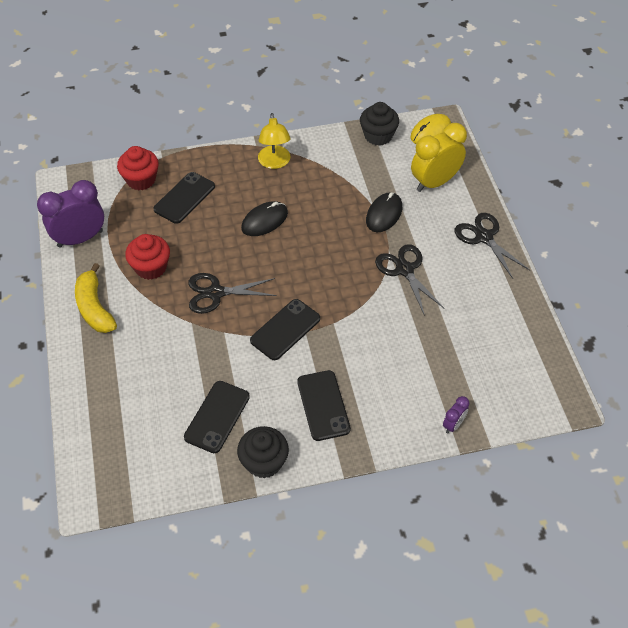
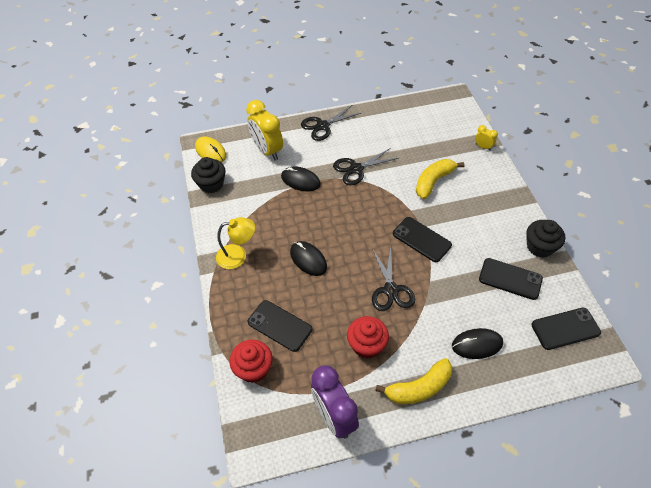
camera: 90 degrees left, 0 degrees up
(134, 367) = (477, 344): none -> black mouse
(323, 405) = (484, 214): black phone -> black phone (565, 328)
(382, 353) = (433, 181): none -> yellow banana
(453, 424) = (483, 147): purple clock -> yellow clock

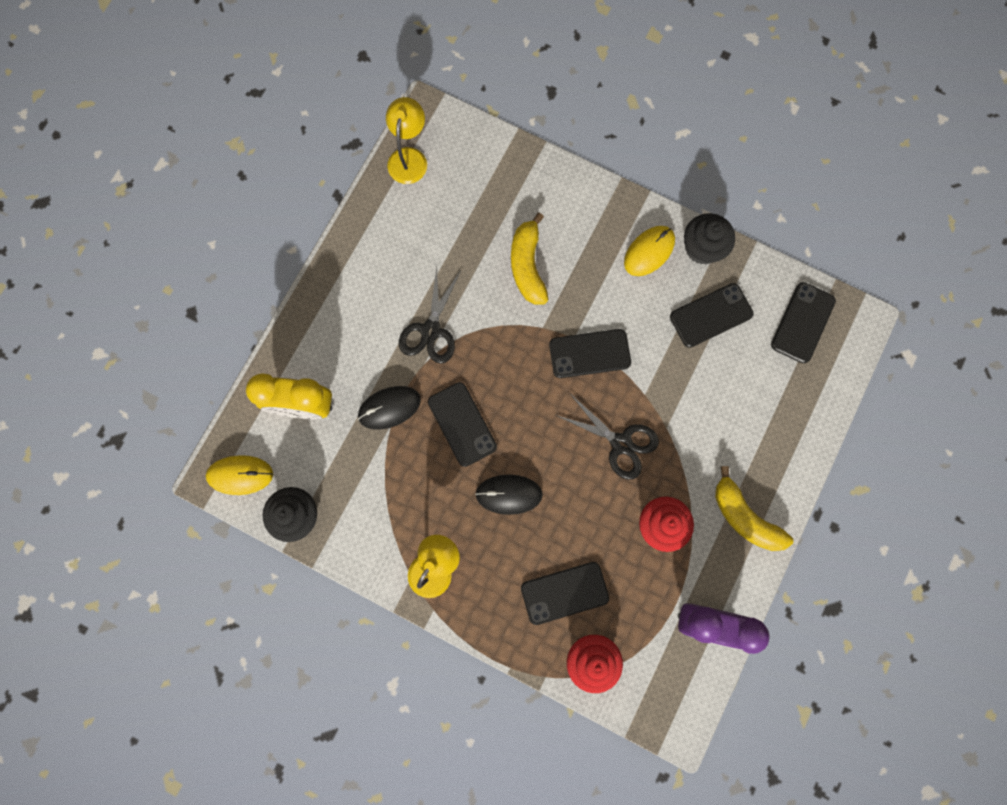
camera: 50 degrees left, 25 degrees up
(322, 126) = (326, 307): black scissors -> none
(323, 214) = (462, 424): none -> black phone
(418, 388) = (744, 517): yellow banana -> yellow banana turned 120 degrees clockwise
(427, 105) = (409, 157): none -> yellow lamp
(477, 344) = (748, 420): black mouse -> none
(483, 147) = (530, 164): yellow clock -> none
(506, 225) = (649, 251): none -> yellow mouse

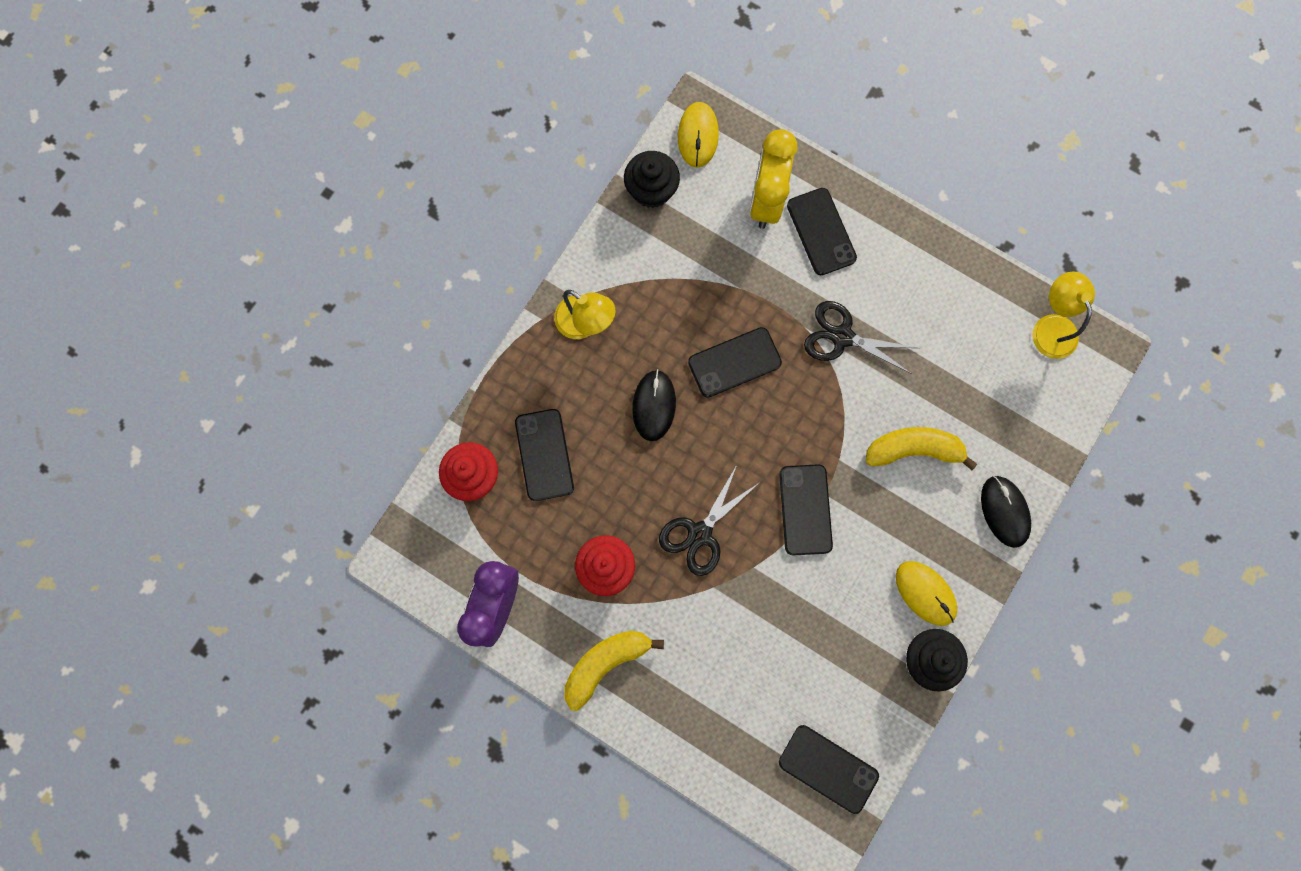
camera: 95 degrees right, 0 degrees up
(389, 408) = (758, 287): black mouse -> black mouse (1004, 511)
(409, 157) = (1051, 326): yellow lamp -> yellow lamp turned 120 degrees counterclockwise
(711, 315) = (843, 657): black phone -> black phone (821, 232)

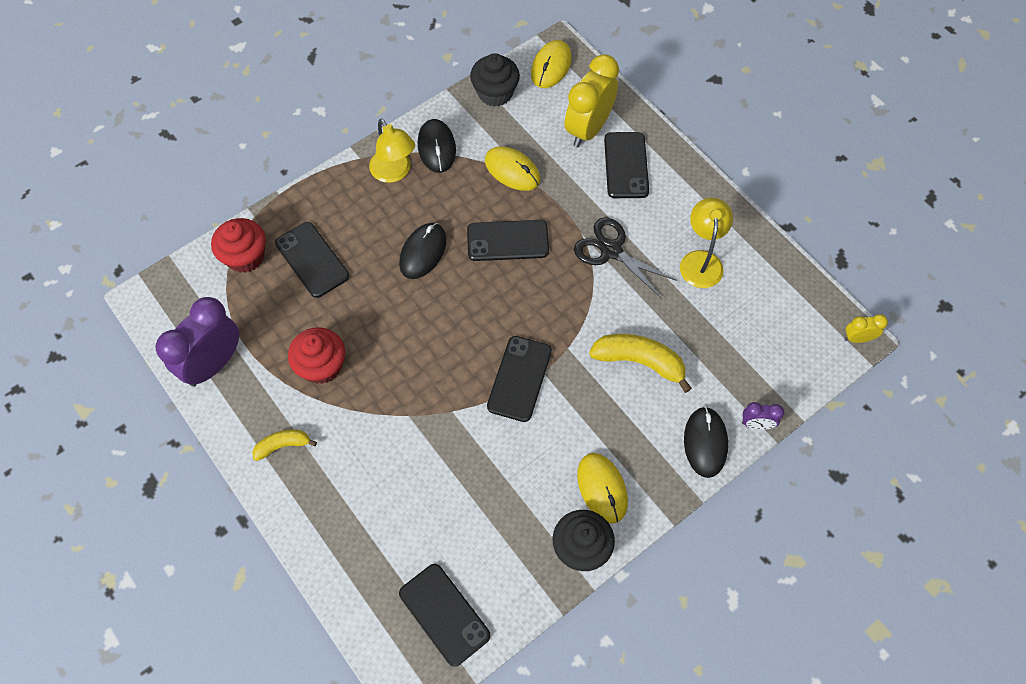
camera: 20 degrees right, 15 degrees down
(544, 455) = (312, 260): black phone -> black phone turned 45 degrees counterclockwise
(606, 663) = (283, 445): yellow banana -> yellow banana, size x0.58
(617, 278) = (436, 147): none -> black mouse
(700, 533) = (416, 366): black scissors -> none
(707, 278) = (512, 170): none -> yellow mouse
(1045, 475) = (756, 424): none -> purple clock
(1051, 326) = (806, 302): yellow lamp -> yellow lamp (701, 260)
(1111, 349) = (857, 338): none -> yellow clock

